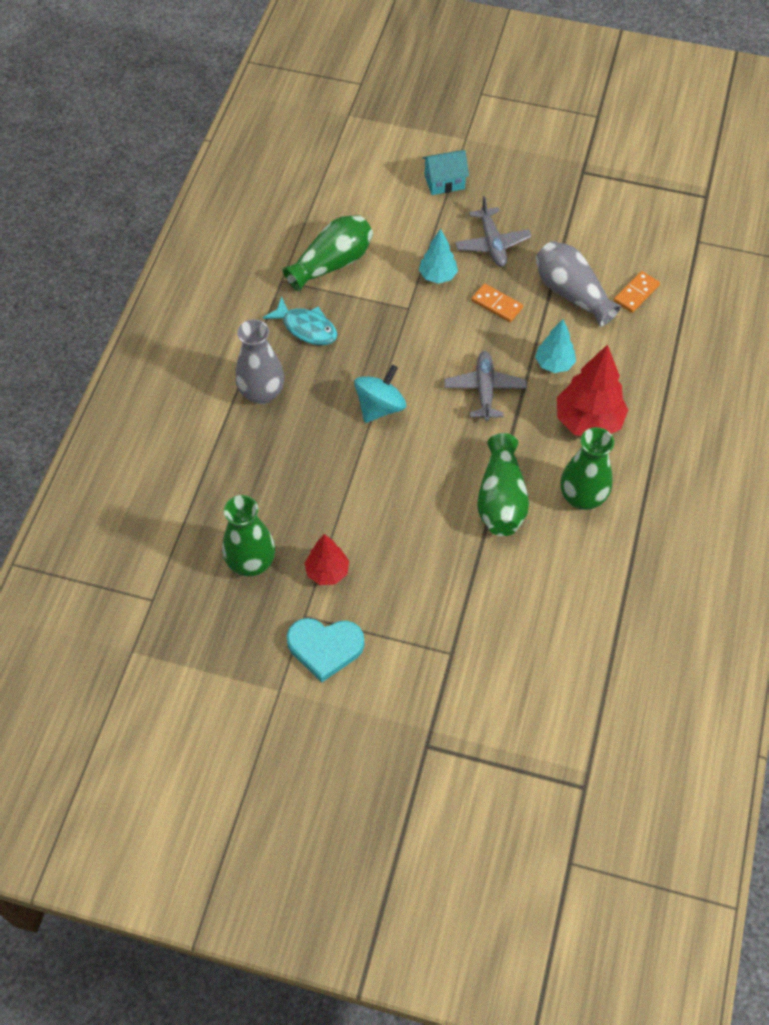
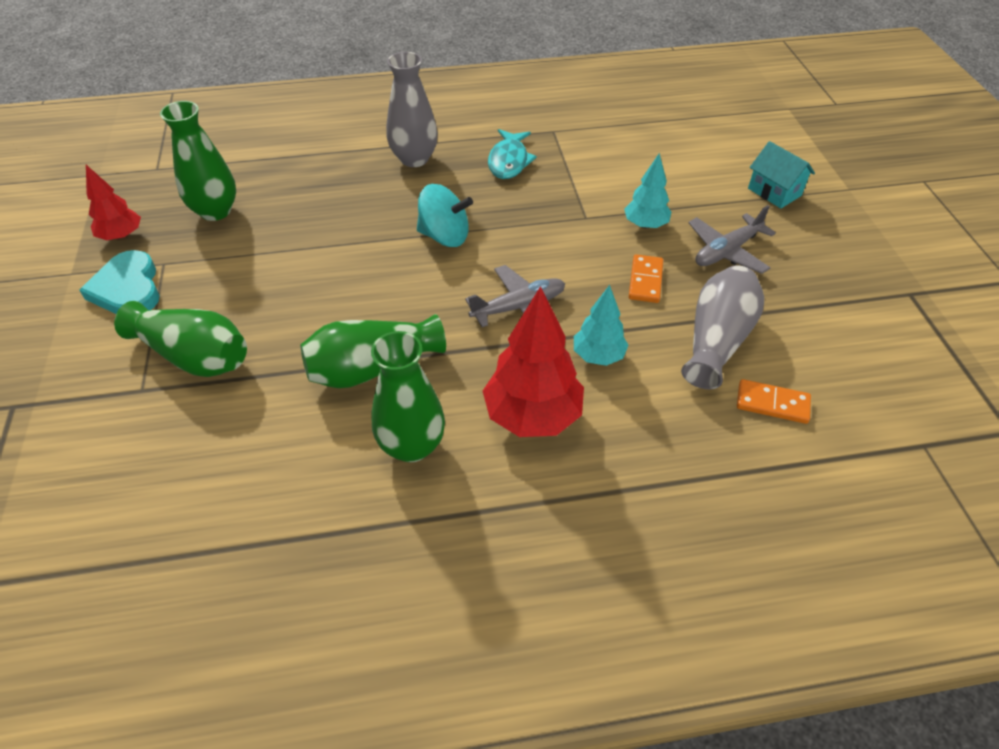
camera: 65 degrees right, 10 degrees down
(327, 572) = (221, 262): red tree -> red tree (122, 236)
(332, 263) = (598, 153): green vase -> green vase (194, 356)

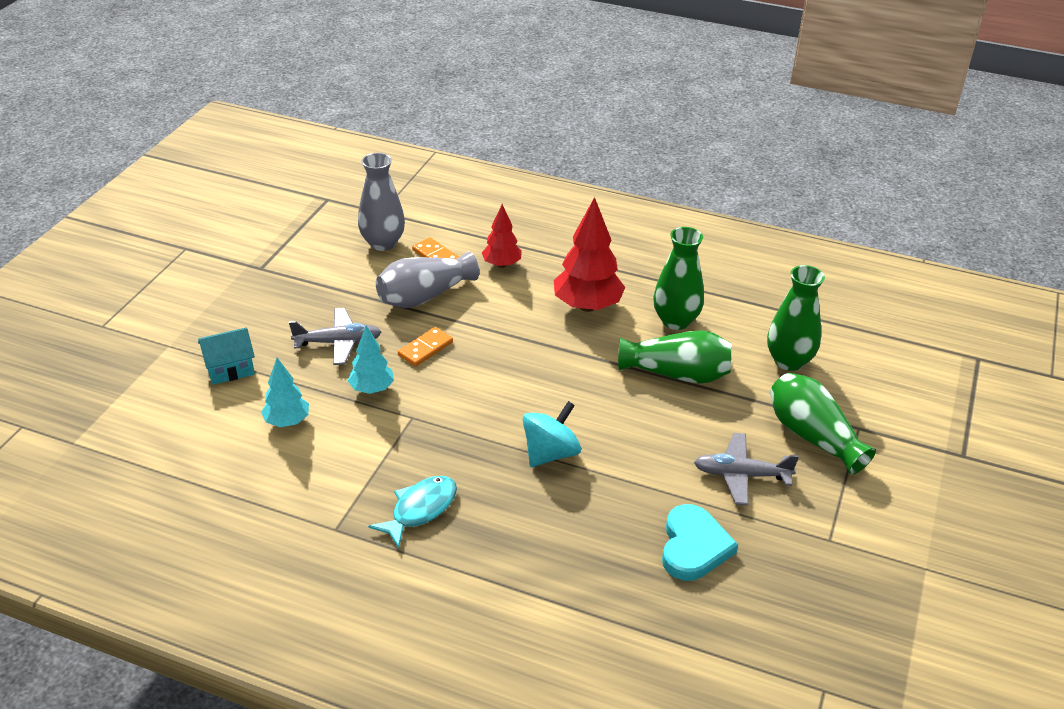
camera: 150 degrees left, 10 degrees down
(122, 236) = (872, 594): red tree -> red tree (502, 264)
(128, 289) = (867, 525): turquoise heart -> turquoise heart (693, 546)
(215, 211) = (763, 584): green vase -> green vase (789, 361)
(414, 159) = (514, 560): grey vase -> grey vase (383, 243)
(445, 236) = (550, 453): turquoise spinning top -> turquoise spinning top turned 90 degrees clockwise
(519, 307) = (538, 370): grey plane -> grey plane (741, 475)
(598, 356) = (513, 319): turquoise tree -> turquoise tree (287, 421)
(774, 192) = (230, 369): turquoise house -> turquoise house turned 75 degrees clockwise

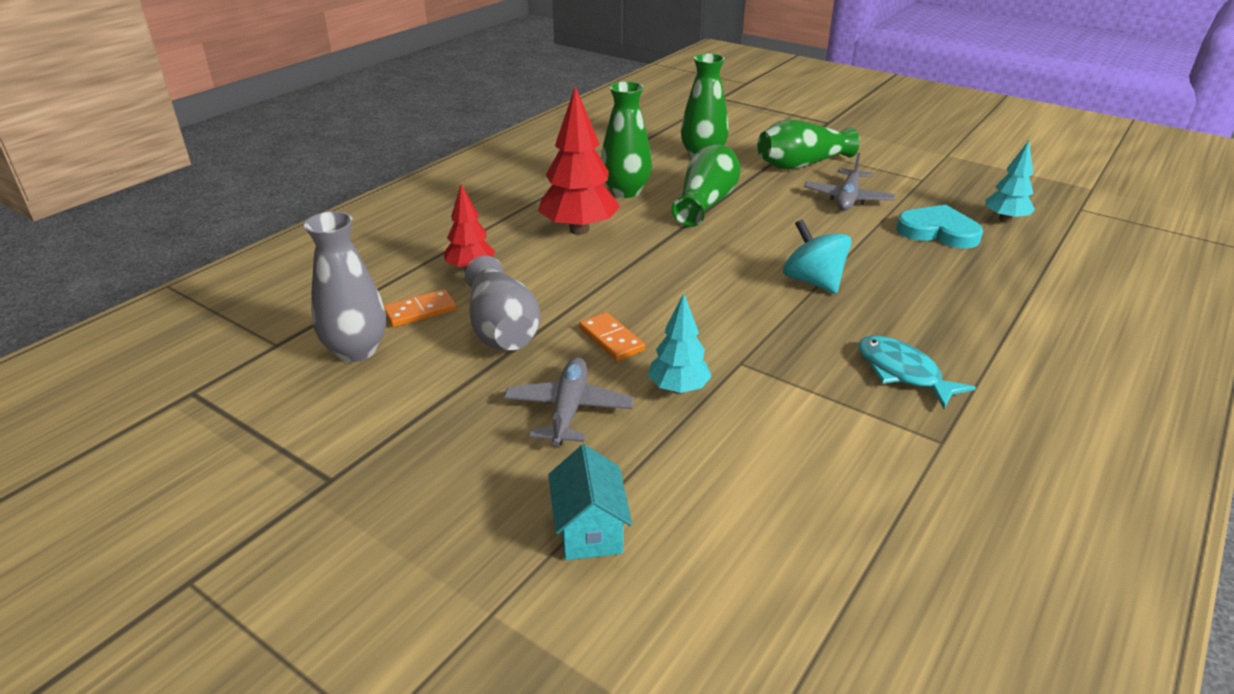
camera: 75 degrees left, 5 degrees down
(287, 421) = (730, 472): turquoise tree -> turquoise tree (1005, 220)

